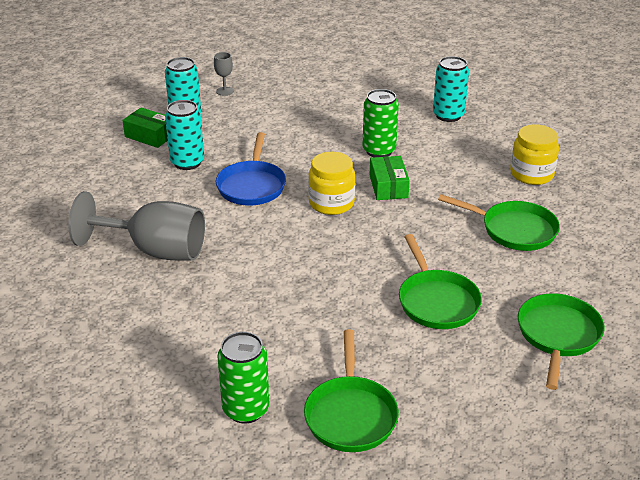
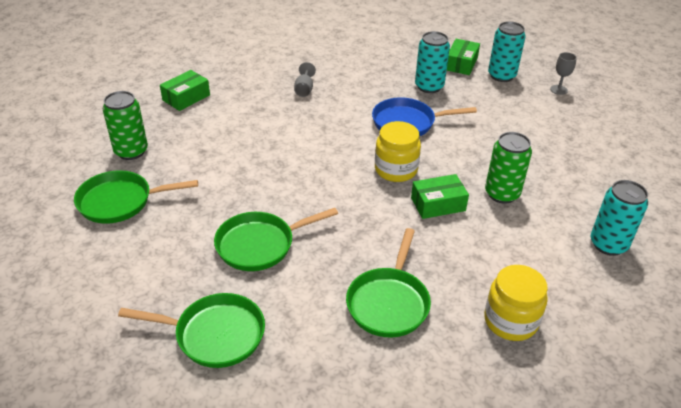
camera: 80 degrees right, 5 degrees up
(131, 357) = (186, 98): none -> green box
(155, 251) = (304, 89): grey goblet -> grey goblet, size x0.41

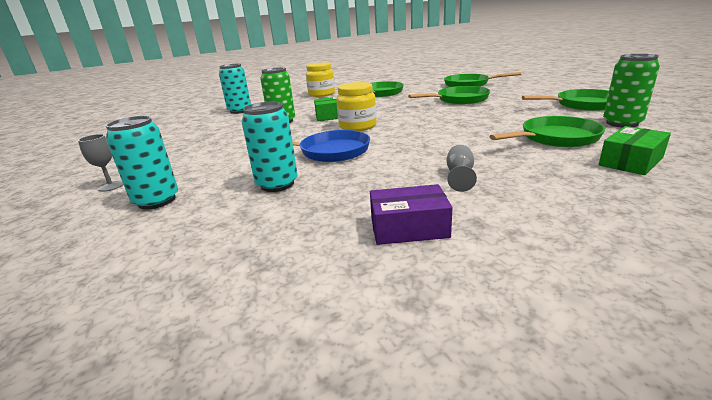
camera: 170 degrees left, 15 degrees down
(210, 130) = (555, 138): none -> green pan
(338, 56) = (409, 228): none -> purple box
(461, 64) = (194, 217): green box -> none

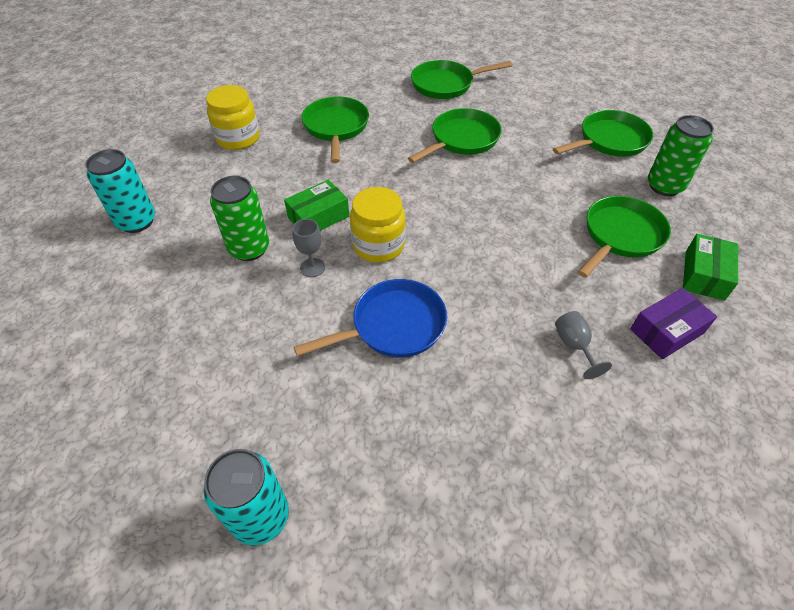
camera: 30 degrees left, 25 degrees up
(111, 186) = (145, 508): grey goblet -> grey goblet (312, 267)
(277, 184) = (389, 425): turquoise can -> none
(409, 228) = (587, 462): purple box -> purple box (666, 331)

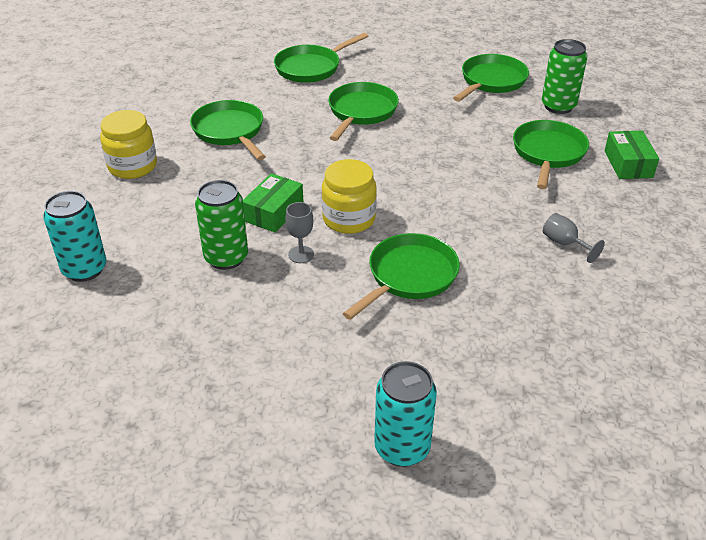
camera: 25 degrees left, 10 degrees down
(393, 326) = (409, 276): blue pan -> green pan
(666, 331) = (625, 211): purple box -> none

